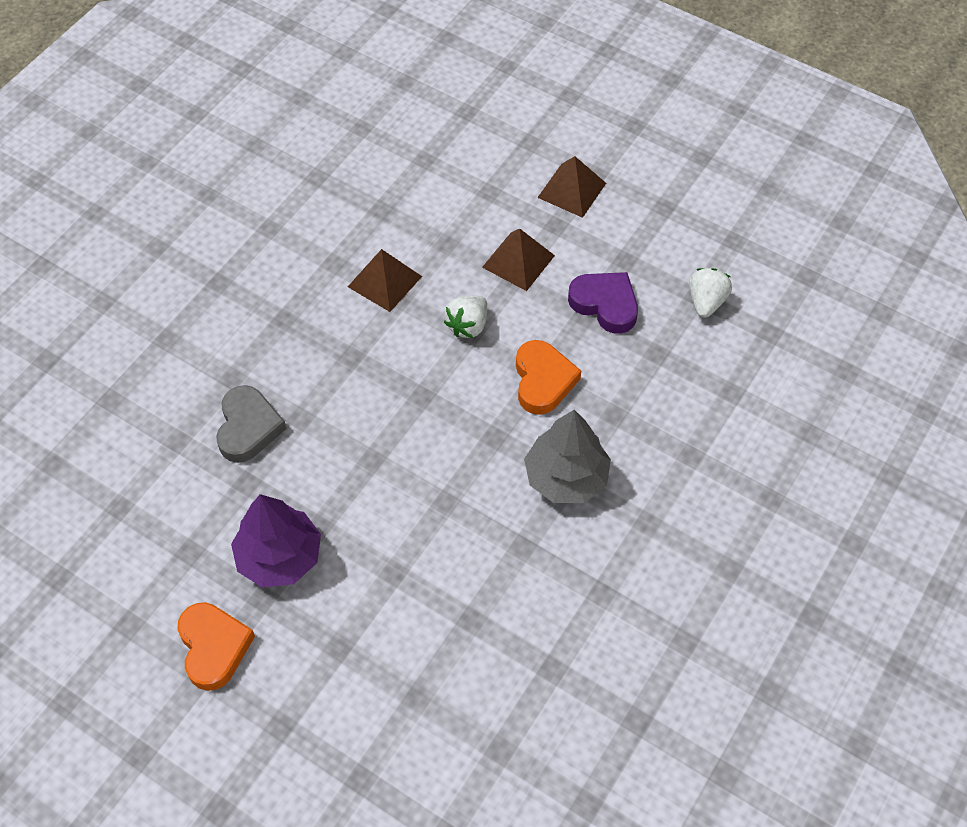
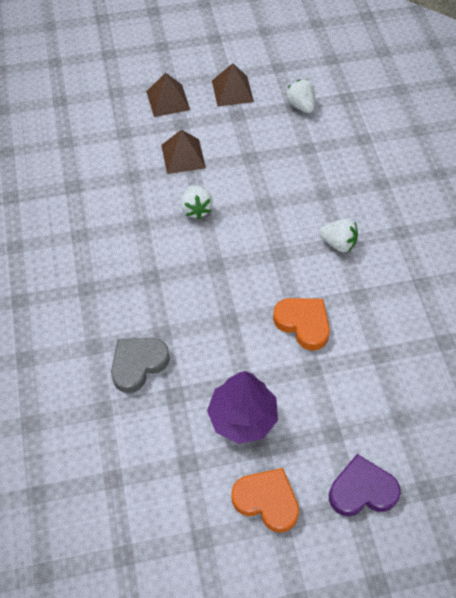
camera: 45 degrees left, 0 degrees up
(248, 427) = (138, 364): grey heart -> grey heart turned 90 degrees counterclockwise
(385, 281) = (121, 222): brown pyramid -> brown pyramid (232, 91)
(543, 380) = (269, 205): orange heart -> orange heart (303, 324)
(566, 477) = (338, 243): grey tree -> white strawberry
(605, 304) = (254, 144): purple heart -> purple heart (362, 490)

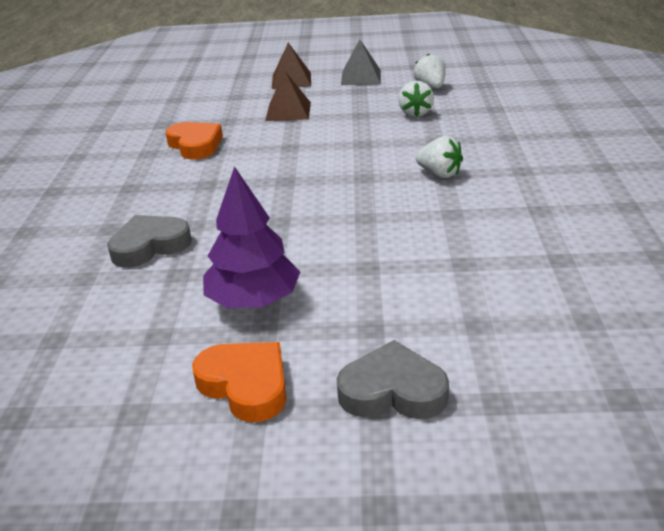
camera: 15 degrees right, 25 degrees down
(196, 209) = (283, 143): white strawberry -> white strawberry (415, 113)
(232, 91) = (361, 77): brown pyramid -> grey pyramid
(303, 324) = (370, 230): orange heart -> orange heart (195, 145)
(362, 490) = (392, 391): purple heart -> grey heart

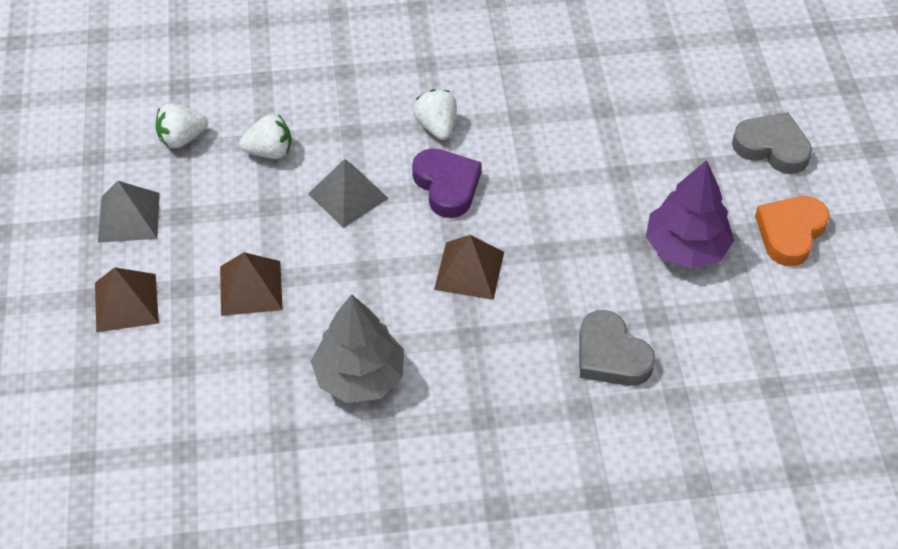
camera: 100 degrees left, 20 degrees up
(195, 145) = (359, 376): orange heart -> grey tree
(271, 185) = (469, 270): none -> brown pyramid
(364, 140) = (348, 196): none -> grey pyramid
(367, 177) = (447, 186): none -> purple heart
(392, 391) = (772, 147): grey heart -> grey heart turned 120 degrees clockwise
(439, 174) = (436, 126): white strawberry -> white strawberry turned 45 degrees counterclockwise

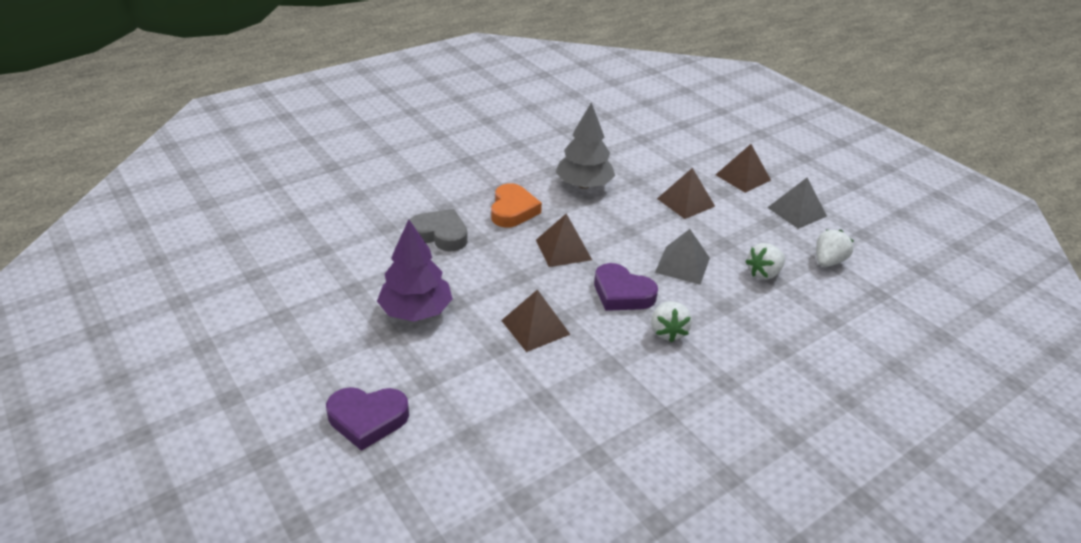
camera: 150 degrees right, 15 degrees down
(436, 126) = (667, 332): white strawberry -> white strawberry turned 45 degrees clockwise
(567, 180) = (535, 327): none -> brown pyramid
(772, 147) = (367, 419): grey heart -> purple heart
(790, 233) = (332, 349): orange heart -> orange heart (513, 210)

